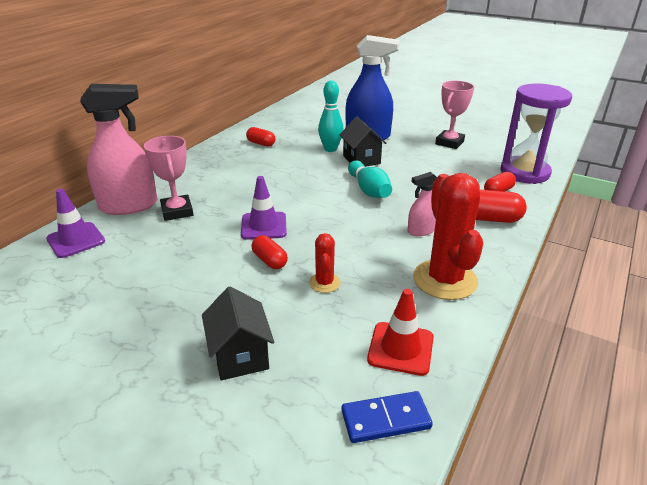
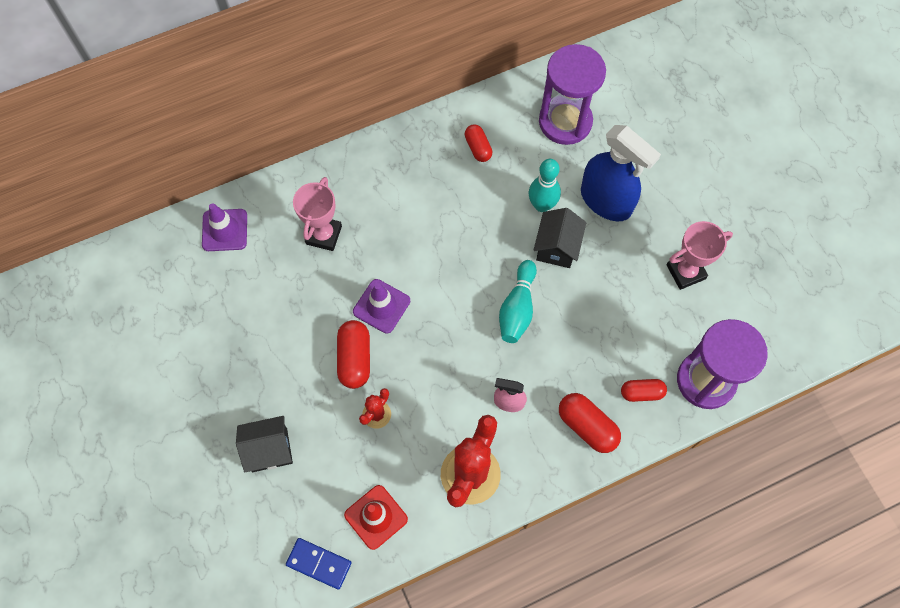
camera: 35 degrees right, 35 degrees up
(129, 206) = (289, 199): pink spray bottle -> none
(240, 356) = (269, 450): black house -> black house turned 60 degrees clockwise
(269, 261) = (354, 359): red capsule -> red capsule, size x1.54
(306, 121) = (565, 122): none -> purple hourglass

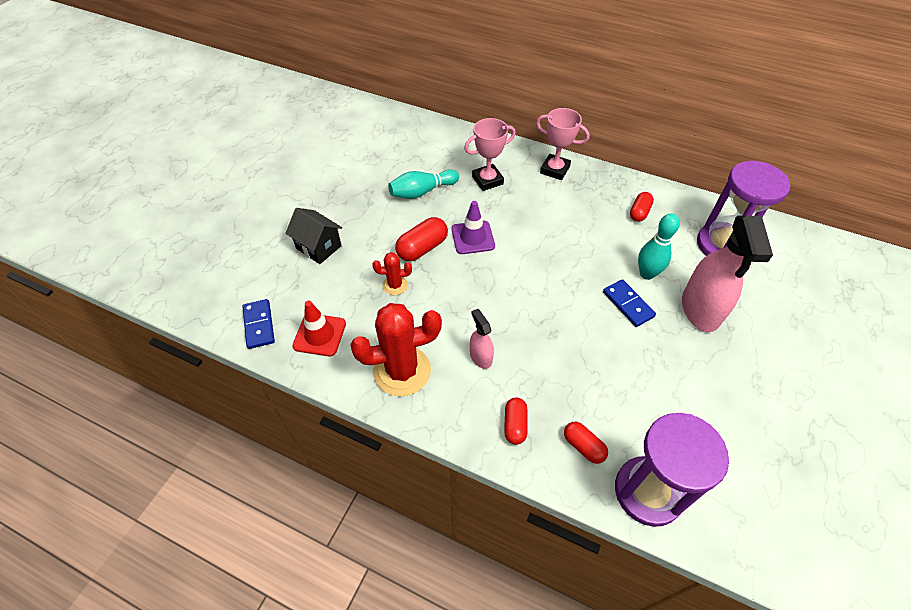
camera: 50 degrees right, 15 degrees down
(224, 230) = (440, 138): purple traffic cone -> none
(517, 308) = (556, 312): turquoise bowling pin -> turquoise bowling pin (422, 191)
(557, 247) = (628, 304): black house -> blue domino
(587, 426) = (515, 425): red capsule -> red capsule, size x0.65
(606, 201) = (700, 310): blue spray bottle -> pink spray bottle
(685, 272) = (717, 405): pink trophy -> pink trophy (554, 170)

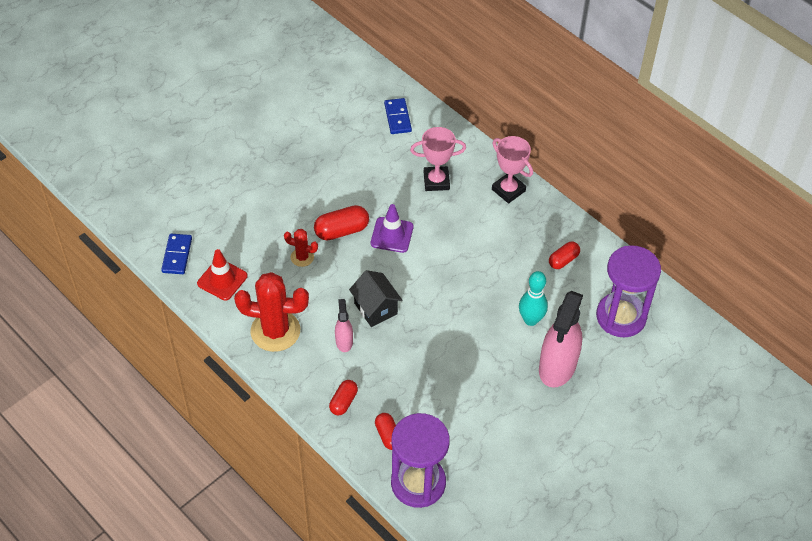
camera: 20 degrees right, 0 degrees up
(318, 247) = (251, 200): black house -> black house (375, 308)
(422, 191) = (368, 174): turquoise bowling pin -> none
(628, 304) = (495, 340): blue domino -> blue domino (398, 117)

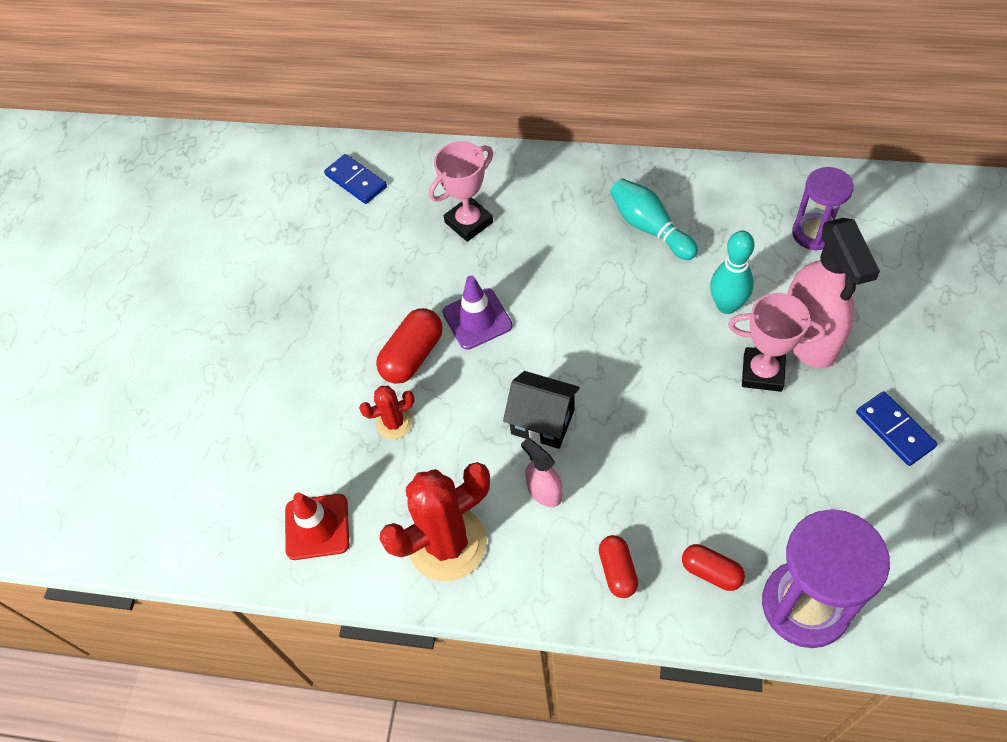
camera: 30 degrees left, 5 degrees up
(177, 255) = (227, 538): blue domino -> blue domino (895, 430)
(508, 190) = (558, 179): pink trophy -> pink trophy (762, 372)
(532, 251) = (650, 228): none -> turquoise bowling pin
(563, 260) = (693, 214): red capsule -> none
(621, 316) = (813, 233): purple hourglass -> purple hourglass, size x0.62

